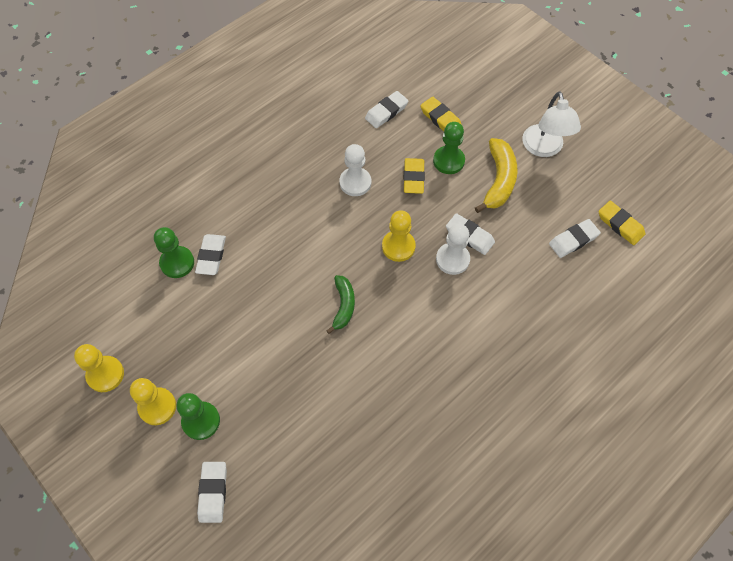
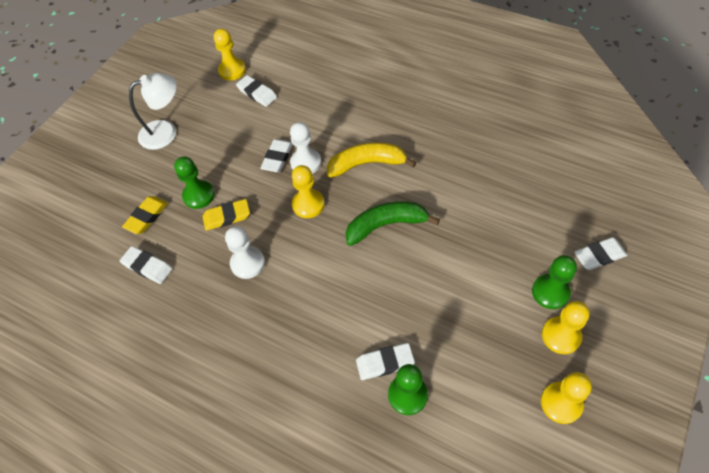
camera: 105 degrees left, 5 degrees down
(343, 306) = (386, 225): green banana -> green banana, size x1.54
(498, 180) = (211, 153): yellow banana -> yellow banana (367, 164)
(620, 225) = (232, 70): yellow eraser -> yellow pawn

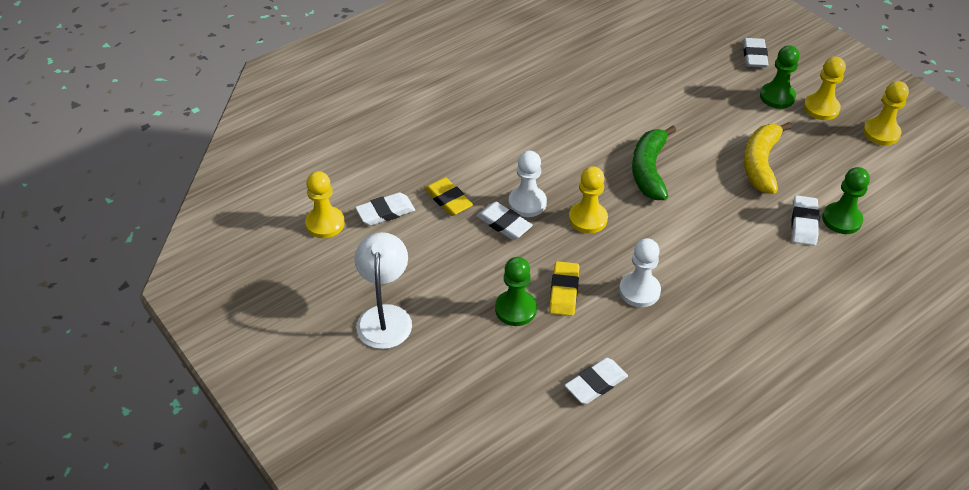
camera: 70 degrees left, 10 degrees down
(147, 217) = (518, 368): yellow eraser -> yellow eraser (448, 200)
(367, 164) = (561, 157): yellow banana -> yellow banana (761, 164)

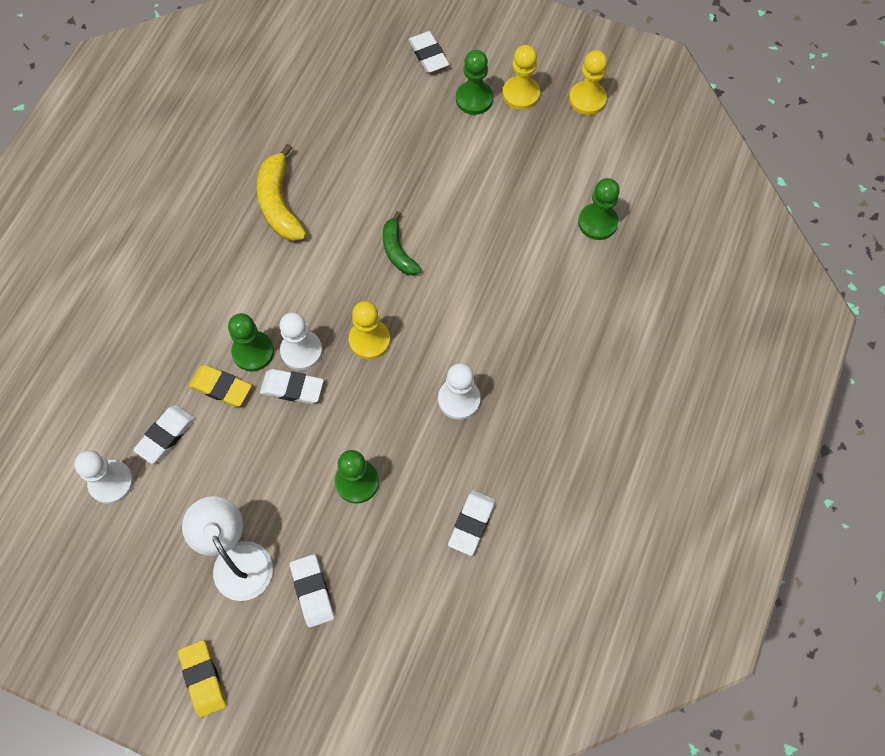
camera: 30 degrees left, 20 degrees up
(325, 224) = (111, 482): yellow pawn -> white pawn
(488, 188) = (253, 352): none -> green pawn
(564, 291) = (391, 437): yellow eraser -> yellow eraser (203, 678)
(649, 170) = (398, 251): green banana -> green banana, size x0.65
(761, 164) = (497, 191): yellow banana -> yellow banana (279, 203)
(804, 223) = (567, 244): white eraser -> white eraser (312, 591)

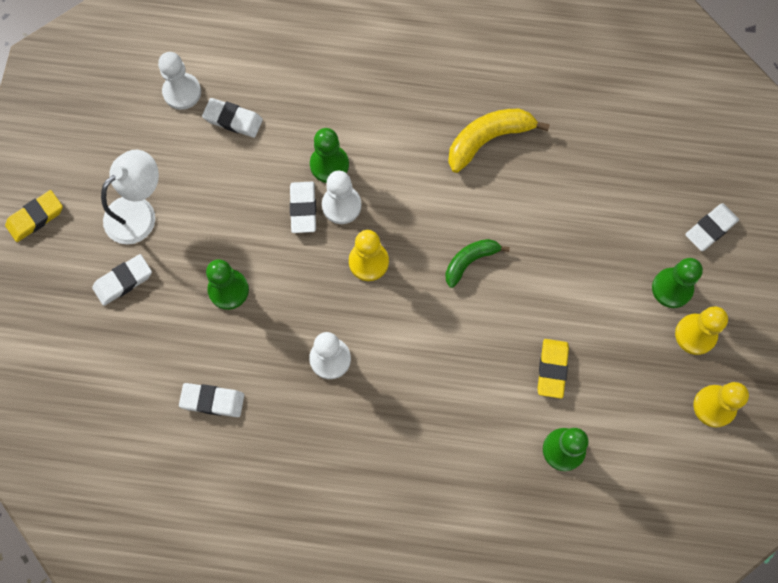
camera: 75 degrees right, 5 degrees up
(221, 387) = (288, 149): yellow eraser -> yellow eraser (552, 369)

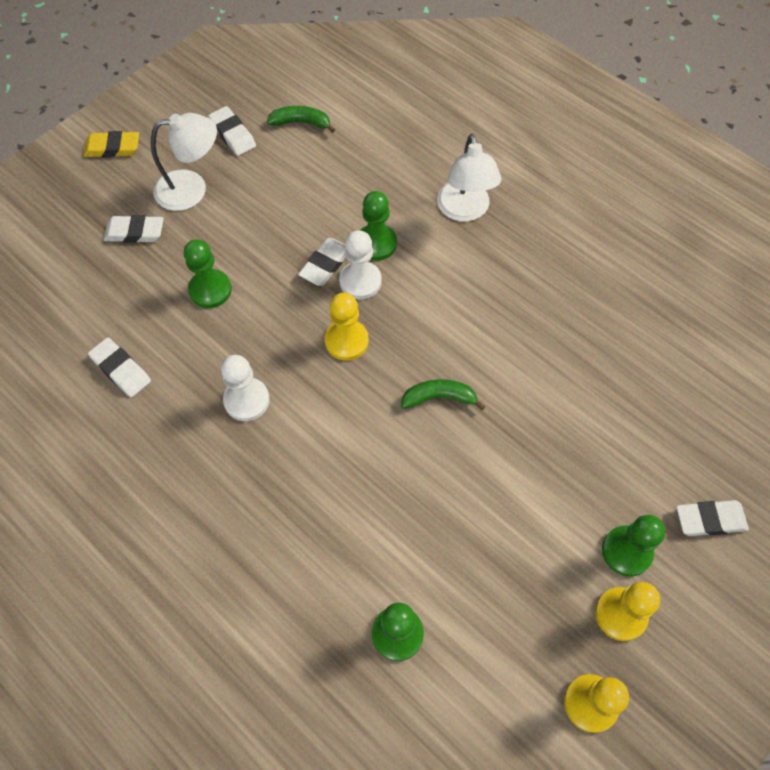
camera: 35 degrees right, 10 degrees down
(182, 92) = (301, 123): white pawn -> green banana
(233, 120) = (324, 165): white eraser -> white eraser (233, 134)
(377, 91) = (464, 210): none -> white lamp
(488, 140) = (536, 305): yellow banana -> none
(552, 369) = (444, 547): yellow eraser -> none

